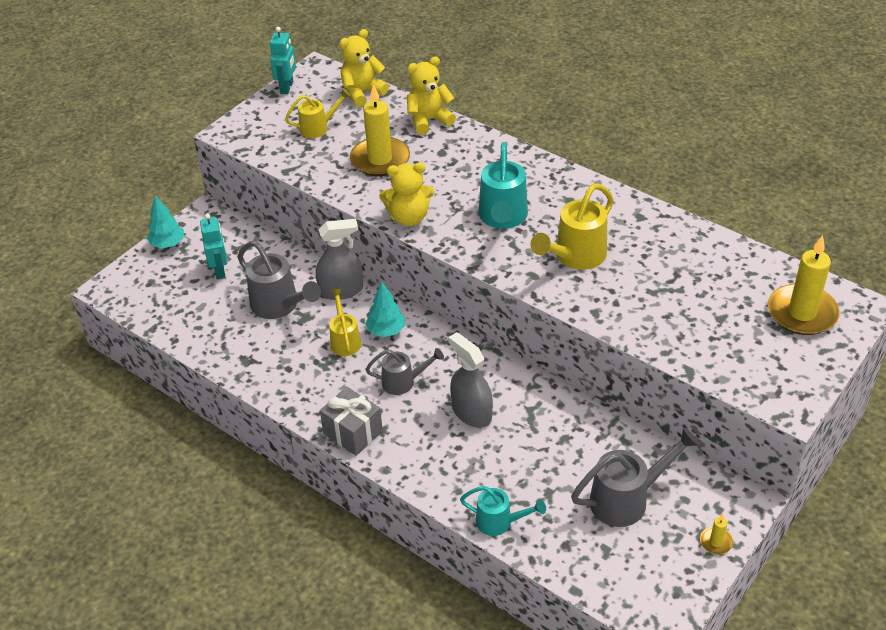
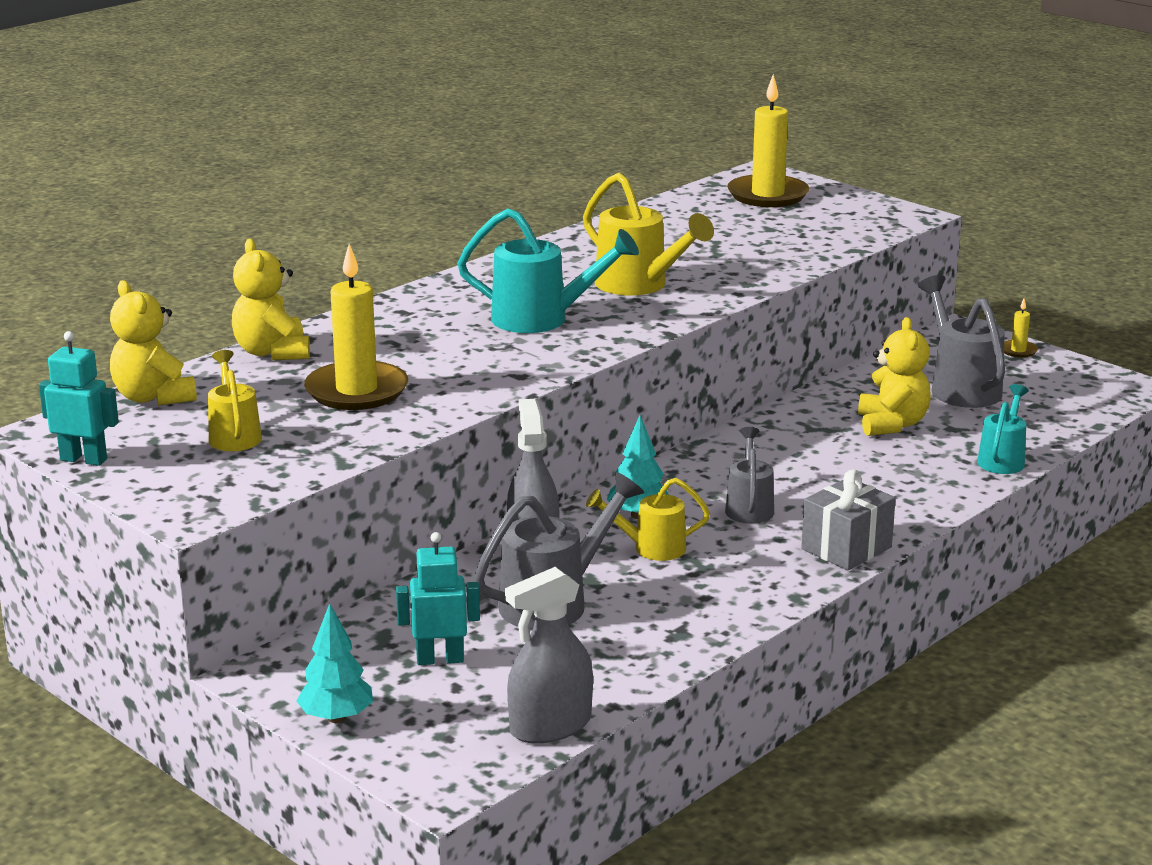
camera: 85 degrees left, 20 degrees down
(409, 217) = (515, 377): yellow teddy bear -> yellow teddy bear (892, 424)
(471, 412) = (813, 464): grey spray bottle -> grey spray bottle (550, 726)

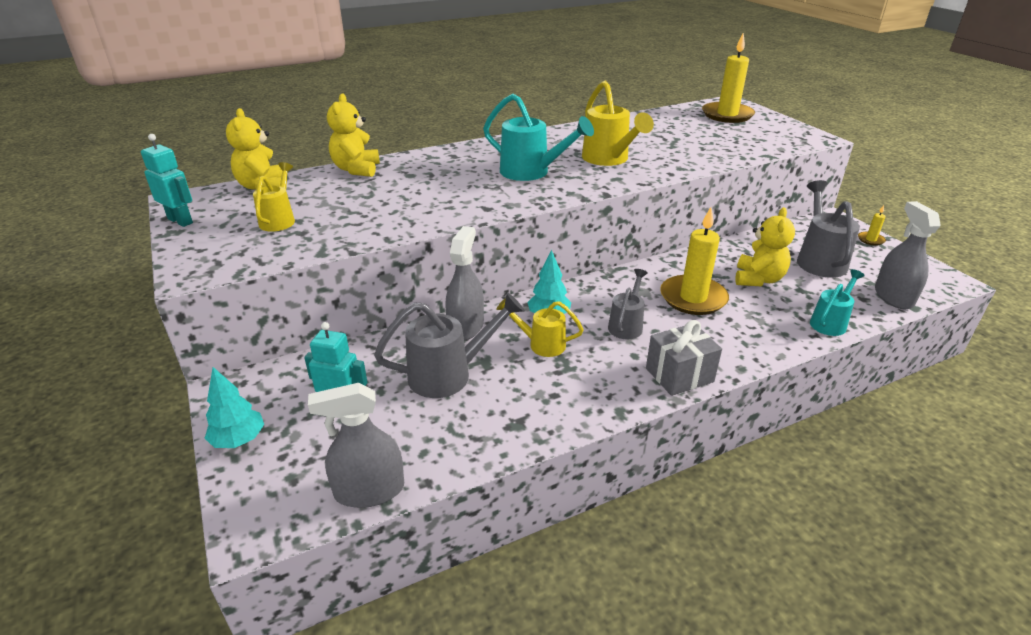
camera: 20 degrees right, 10 degrees up
(356, 391) = (379, 202): yellow candle -> yellow candle (693, 298)
(1068, 417) = (893, 297): none -> grey spray bottle

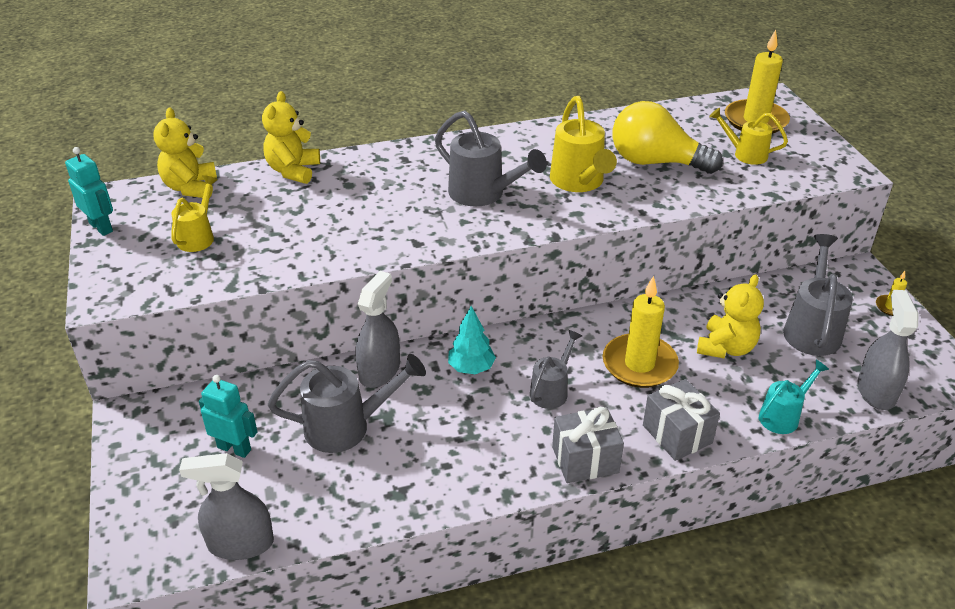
camera: 10 degrees right, 5 degrees up
(239, 440) = (132, 473): turquoise tree -> none
(531, 172) = (483, 194): turquoise watering can -> grey watering can
(541, 344) = (452, 403): yellow watering can -> yellow watering can (745, 154)
(664, 143) = (655, 162): none -> yellow light bulb
(749, 346) = (677, 434): none -> grey gift

